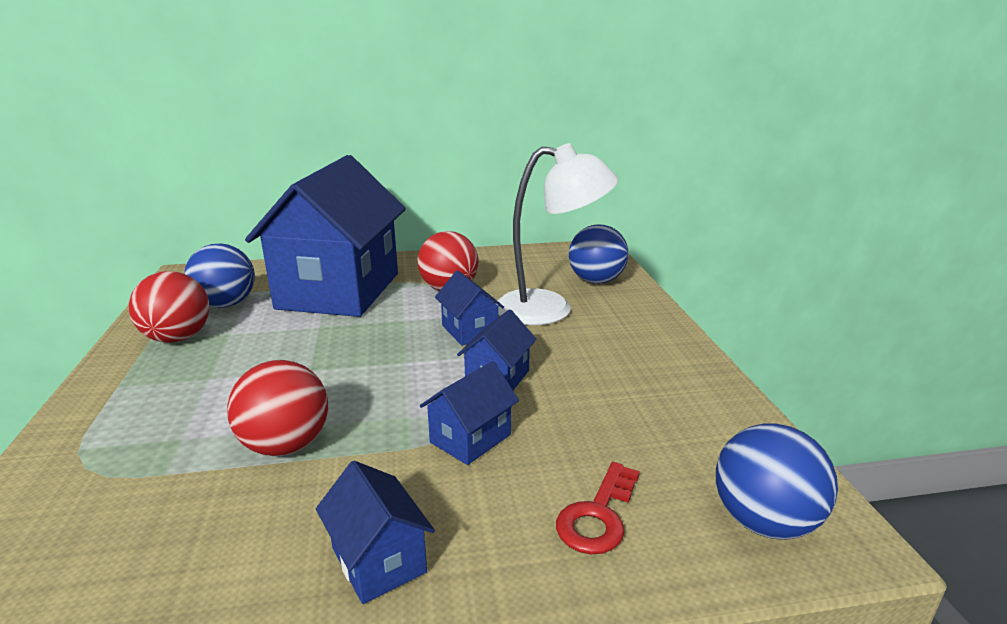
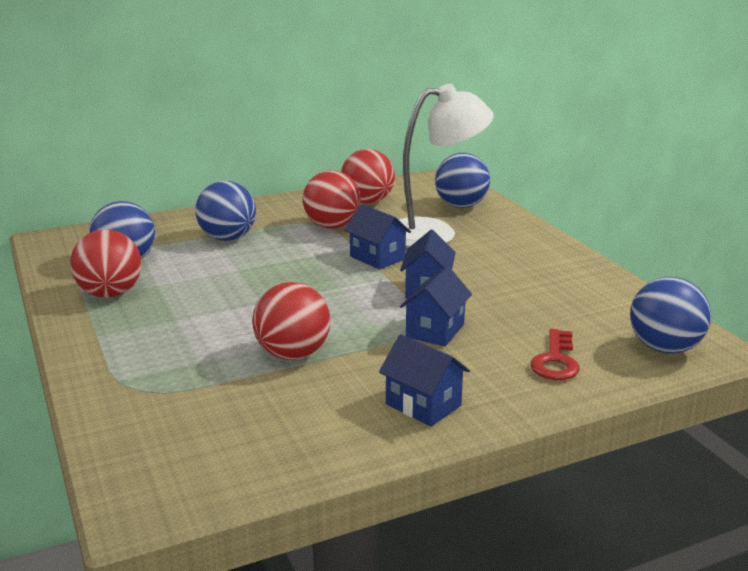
camera: 15 degrees left, 0 degrees up
(339, 291) = (228, 238): blue house -> blue ball
(503, 266) = (367, 201): none -> red ball

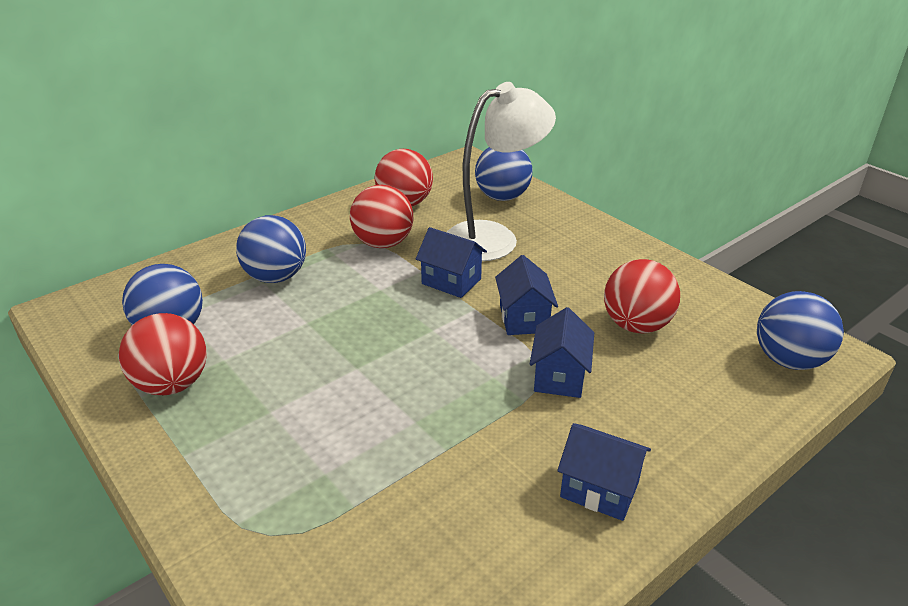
camera: 15 degrees left, 10 degrees up
(293, 354) = (425, 440): red ball -> red ball (636, 325)
(555, 361) = (698, 397): red key -> none

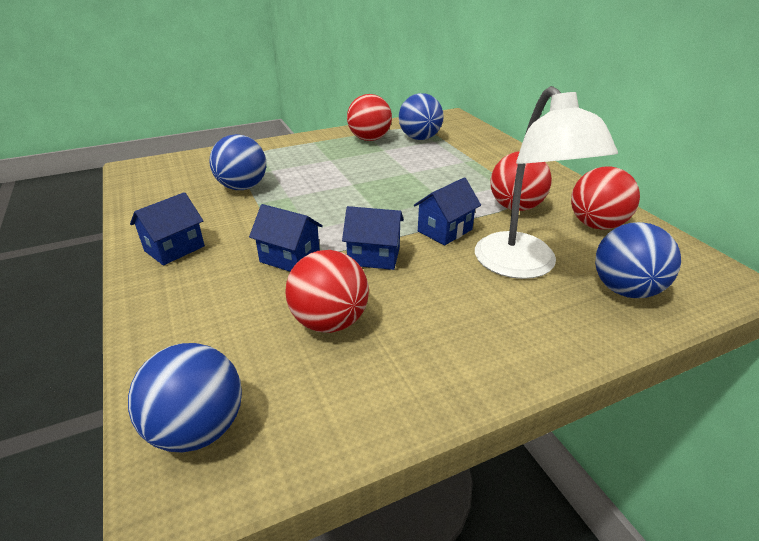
camera: 105 degrees right, 0 degrees up
(276, 277) = (470, 165): blue ball -> blue ball (242, 187)

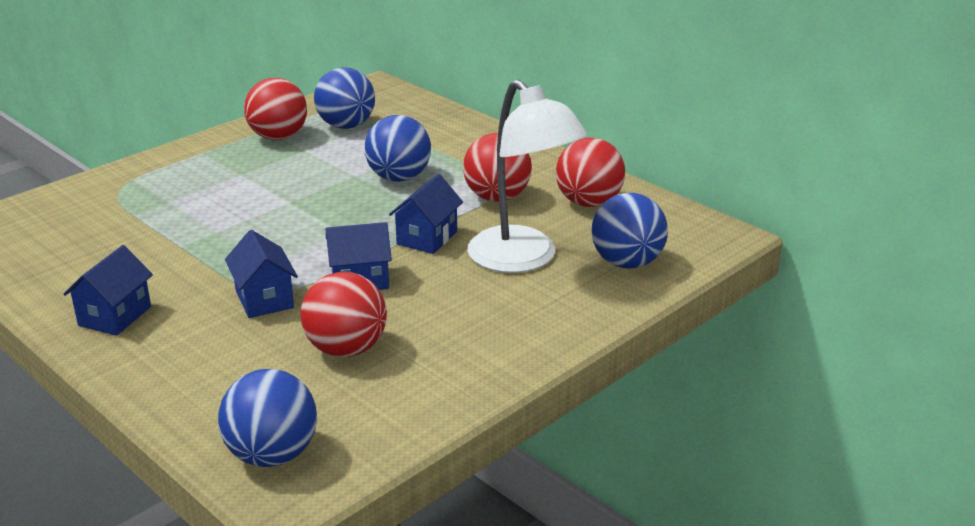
camera: 20 degrees left, 5 degrees down
(242, 187) = (146, 230): blue ball -> blue ball (399, 178)
(290, 258) = (264, 299): blue house -> blue house turned 60 degrees clockwise

